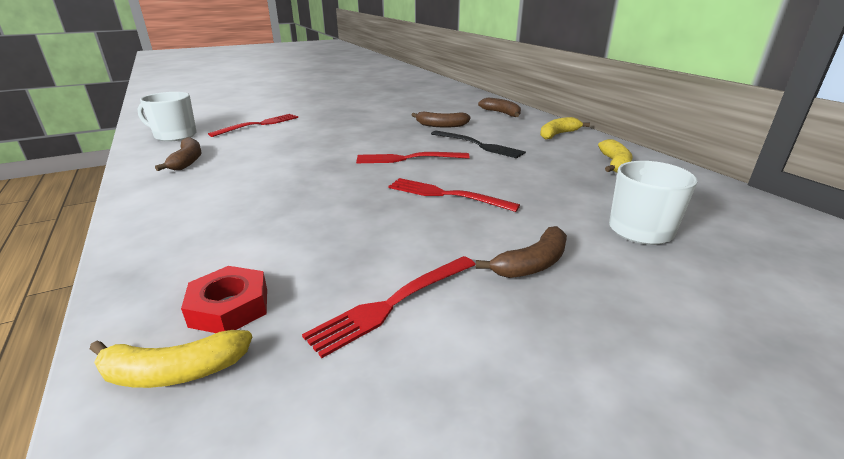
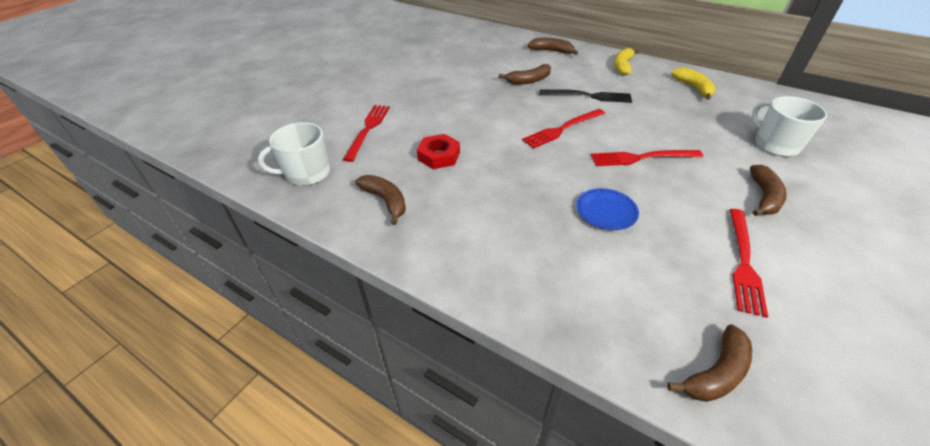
camera: 30 degrees left, 15 degrees up
(174, 372) = (716, 373): yellow banana -> brown banana
(229, 307) = (668, 315): red nut -> red nut (439, 156)
(332, 218) = (606, 211): none -> blue plate

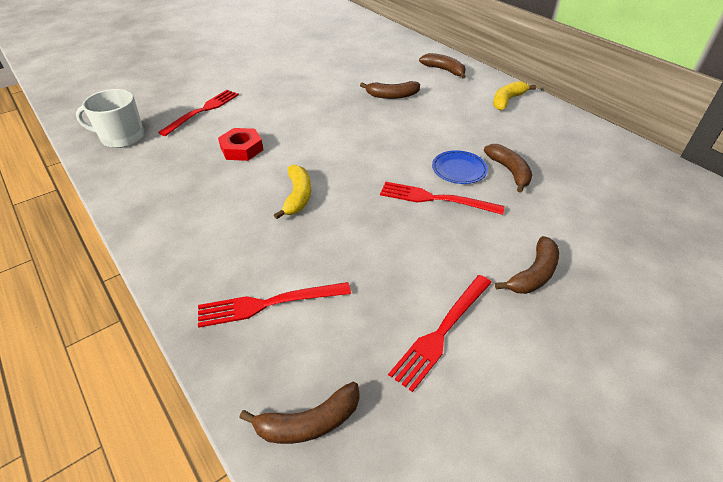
camera: 20 degrees right, 0 degrees up
(385, 201) = (162, 177): brown banana -> brown banana (509, 171)
(562, 129) = (380, 151): red fork -> red fork (268, 304)
(588, 96) = (439, 124): black fork -> none
(606, 211) = (348, 241): blue plate -> blue plate (459, 170)
(693, 88) = (568, 140): yellow banana -> yellow banana (297, 196)
(775, 144) = (606, 223): white mug -> none

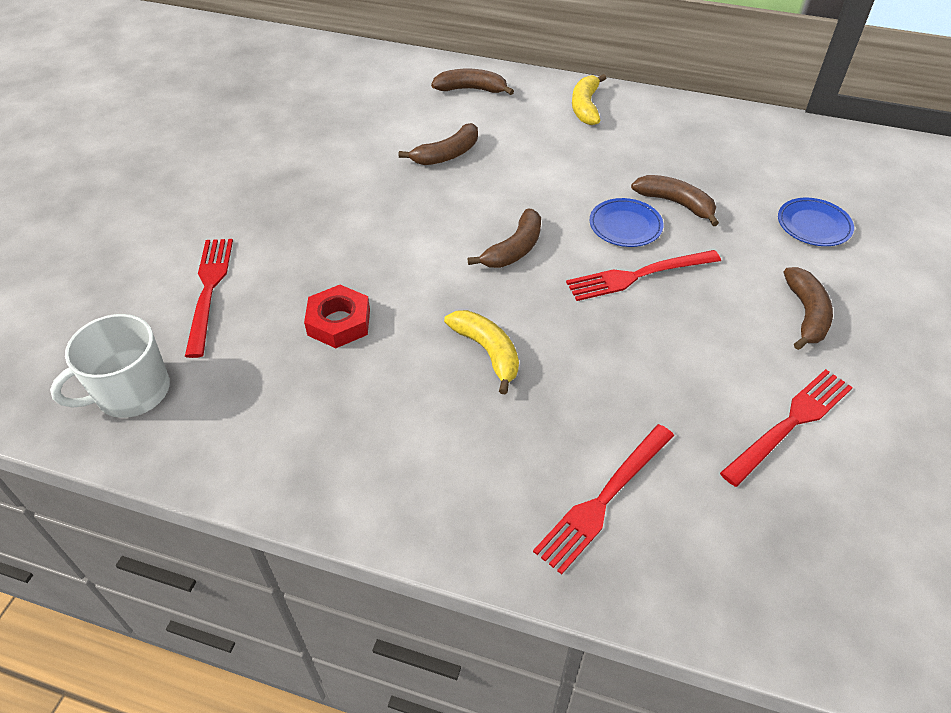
camera: 35 degrees left, 5 degrees up
(309, 422) = (774, 590): brown banana -> brown banana (514, 249)
(441, 332) = (790, 423): red fork -> red fork turned 135 degrees counterclockwise
(604, 225) = (813, 225): none -> blue plate

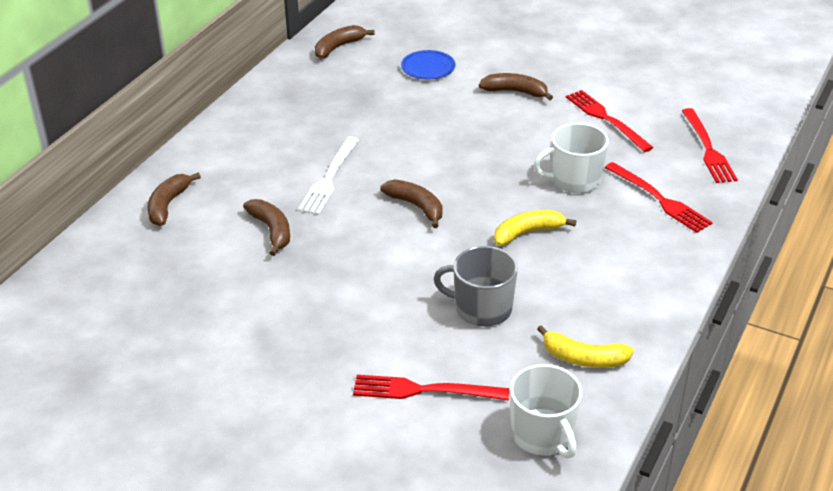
camera: 80 degrees left, 10 degrees down
(339, 322) = (481, 308): red nut -> grey mug
(545, 178) = (329, 178): none -> white fork
(585, 107) = (232, 142): yellow banana -> yellow banana (583, 358)
(618, 393) = (574, 180): none -> white mug
(625, 226) = (404, 148): blue plate -> none
(638, 275) = (462, 152): red fork -> red fork (708, 149)
(676, 203) = (384, 120): brown banana -> brown banana (338, 47)

